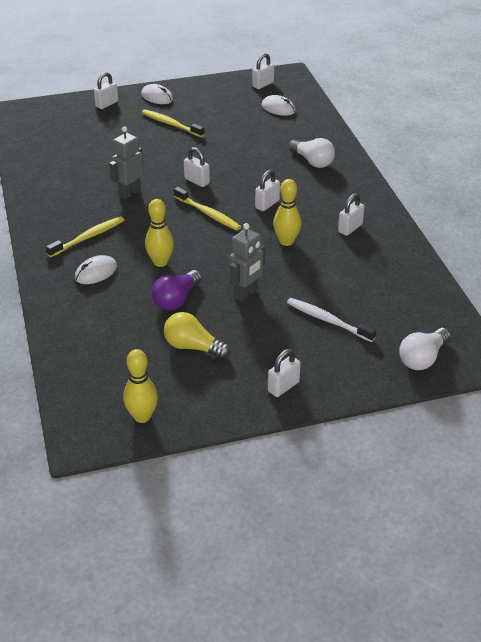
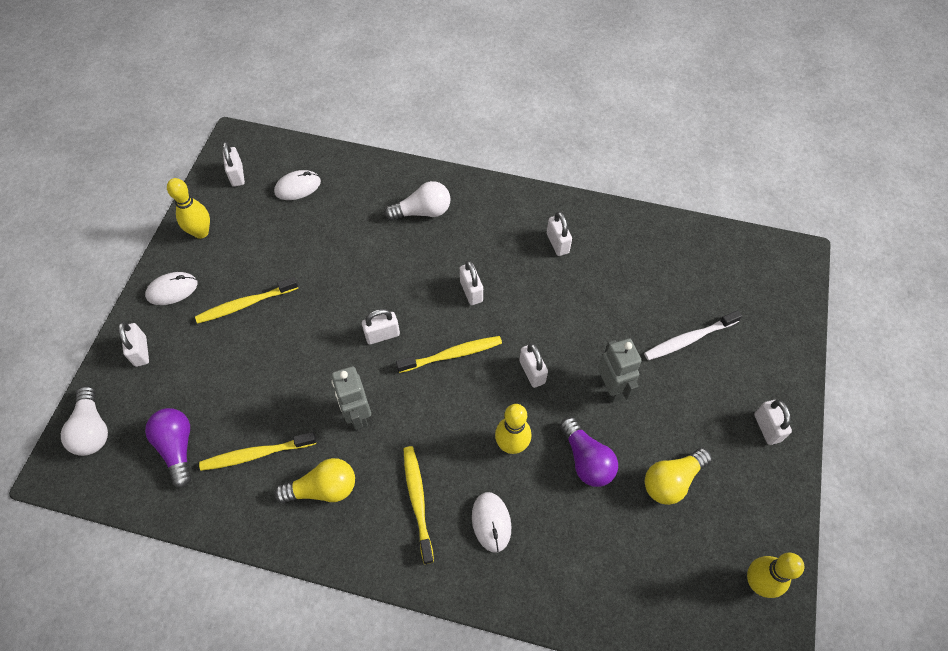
camera: 60 degrees left, 20 degrees up
(56, 140) = (177, 447): none -> purple light bulb
(69, 199) = (323, 488): none -> yellow light bulb
(73, 167) = (256, 454): none -> yellow toothbrush
(226, 252) = (532, 372): none -> white padlock
(286, 241) = (546, 308): yellow bowling pin -> yellow bowling pin (201, 232)
(422, 358) = (776, 295): white light bulb -> white light bulb (92, 429)

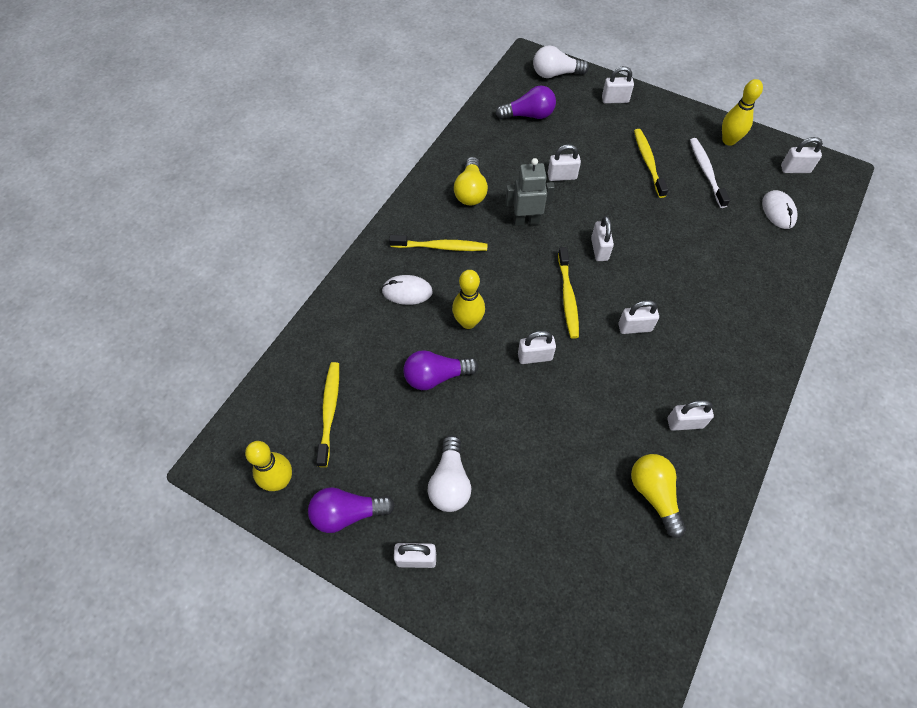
camera: 105 degrees right, 0 degrees up
(172, 290) = (670, 120): white mouse -> none
(256, 454) = (510, 156): yellow toothbrush -> yellow toothbrush (329, 411)
(281, 389) = (562, 176): none -> white padlock
(422, 212) = (739, 306): white light bulb -> white light bulb (450, 482)
(611, 388) = (500, 421): grey robot -> none
(671, 481) = (393, 442): yellow light bulb -> yellow light bulb (654, 494)
(689, 339) = (538, 519): white toothbrush -> white toothbrush (706, 172)
(757, 501) = (348, 513): none -> purple light bulb

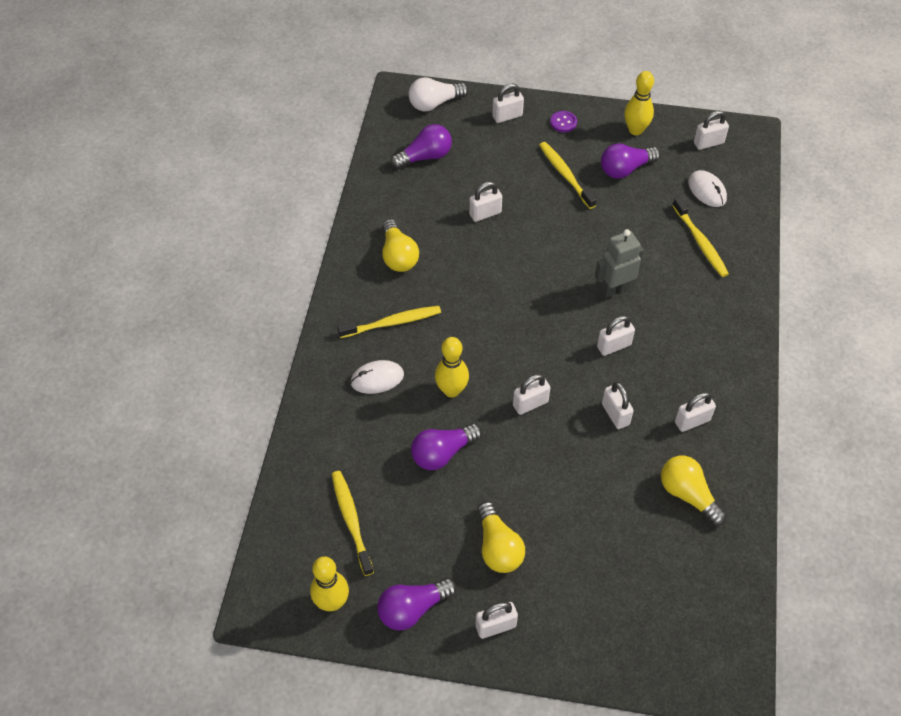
camera: 20 degrees left, 5 degrees down
(450, 482) = (498, 547): white light bulb -> yellow light bulb
(526, 221) = (467, 270): grey robot -> grey robot (615, 289)
(567, 297) = (539, 336): yellow toothbrush -> yellow toothbrush (700, 242)
(599, 249) = (551, 279): white padlock -> white padlock (615, 414)
(663, 117) = (563, 122): none -> purple button
(706, 172) = (625, 169): white toothbrush -> purple light bulb

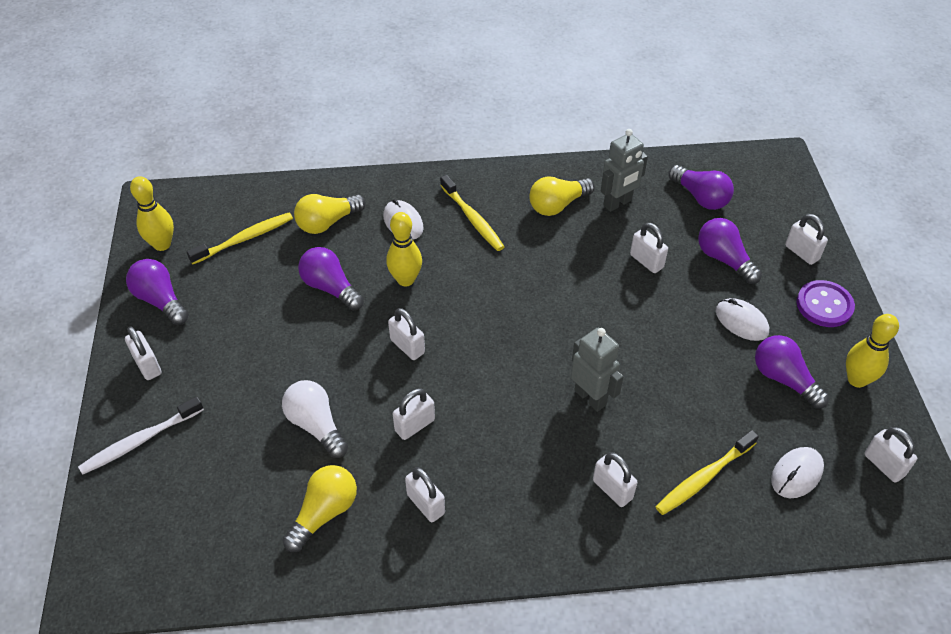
camera: 75 degrees right, 5 degrees down
(411, 213) = (618, 203): none -> grey robot
(434, 103) = (782, 189): white light bulb -> white light bulb (316, 425)
(498, 547) = (232, 351): yellow light bulb -> yellow light bulb (327, 222)
(499, 164) = (724, 259): none -> purple light bulb
(563, 122) = (824, 305): purple button -> purple button, size x1.64
(565, 175) = (741, 321): yellow toothbrush -> white mouse
(585, 637) = (140, 441): none -> white toothbrush
(614, 346) = (508, 409): white padlock -> white padlock (612, 489)

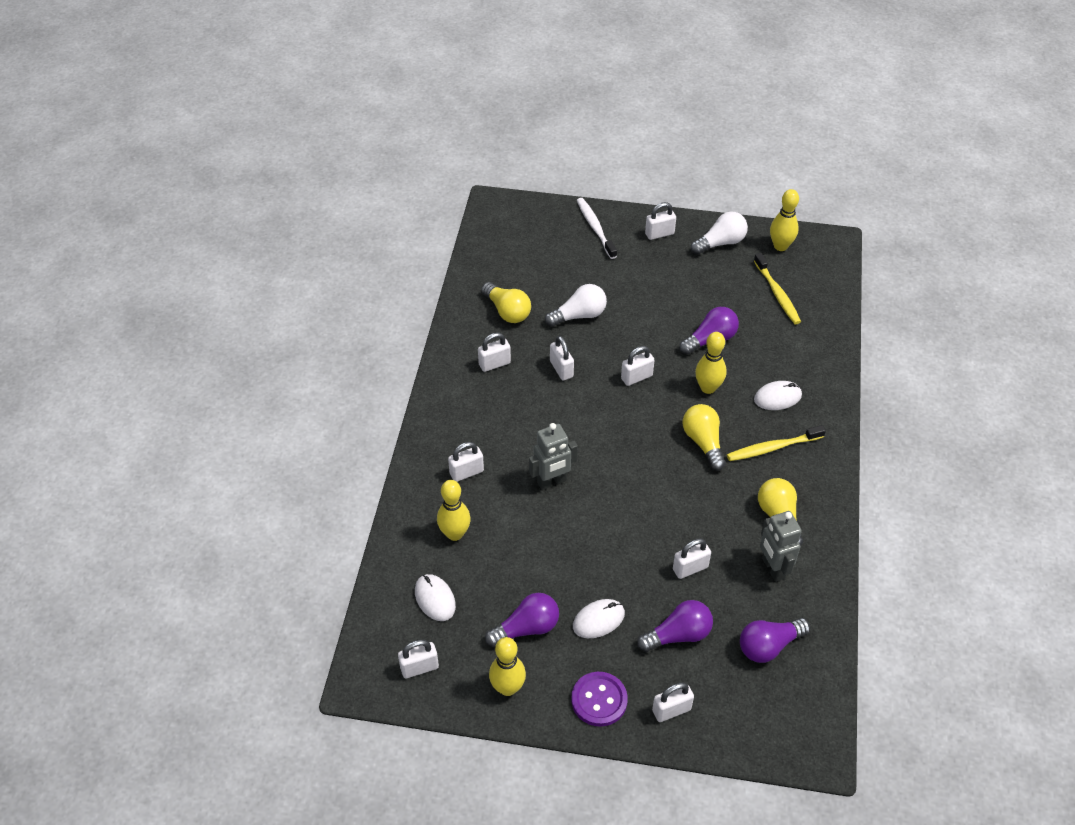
camera: 105 degrees right, 0 degrees up
(160, 300) = (720, 243): purple light bulb -> white light bulb
(327, 222) = (787, 347): yellow light bulb -> yellow light bulb (703, 442)
(704, 478) = (455, 534): yellow toothbrush -> yellow bowling pin

